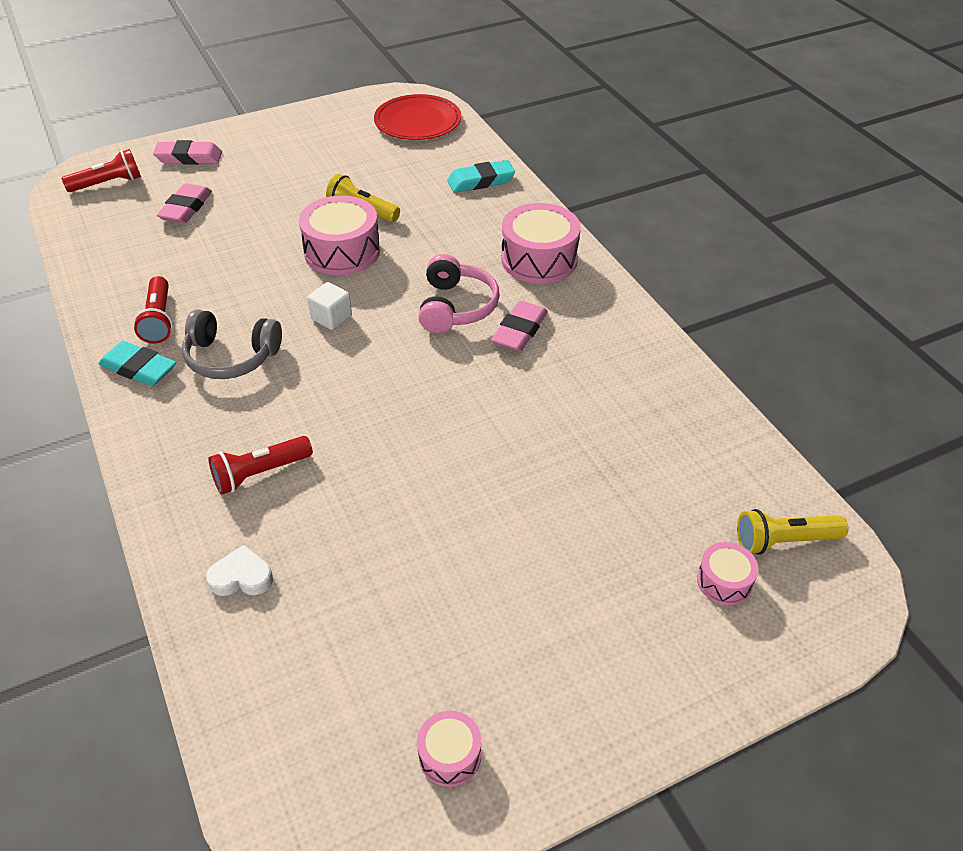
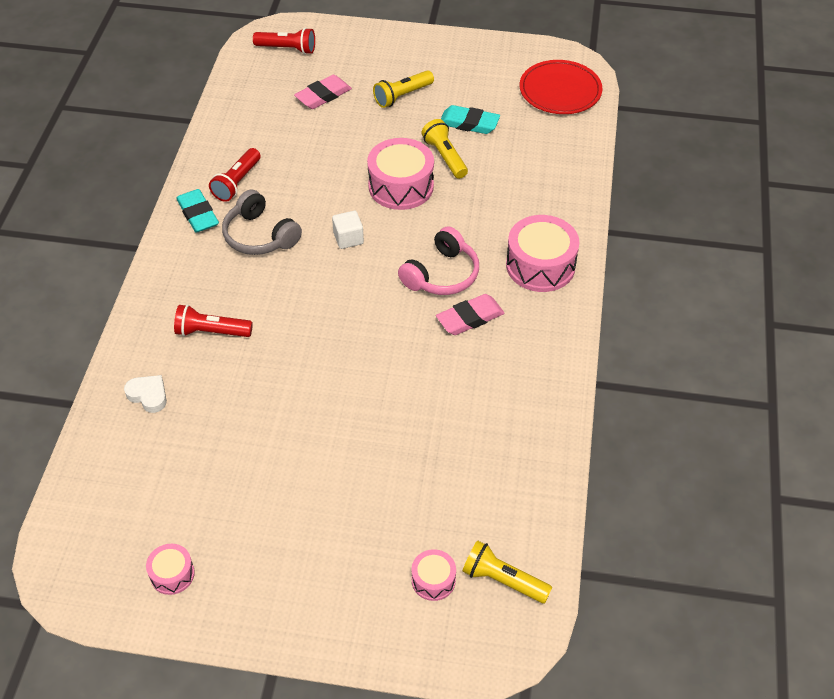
camera: 35 degrees right, 5 degrees up
(189, 157) = (359, 49): pink eraser -> none
(271, 179) = (402, 96): none -> yellow flashlight
(481, 181) = (560, 172): turquoise eraser -> turquoise eraser (469, 123)

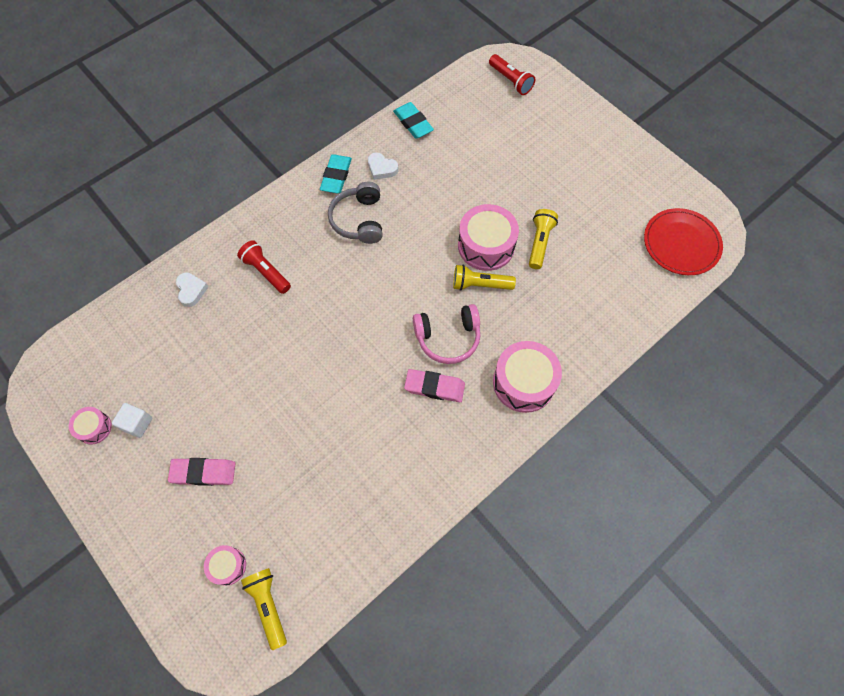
camera: 40 degrees right, 15 degrees up
(237, 183) = (382, 168): red flashlight -> white heart
(323, 95) = (500, 135): pink eraser -> pink eraser (203, 472)
(348, 238) = (412, 263): white cube -> white cube (137, 424)
(402, 96) = (556, 171): yellow flashlight -> yellow flashlight (480, 285)
(469, 123) = (583, 226): turquoise eraser -> turquoise eraser (413, 123)

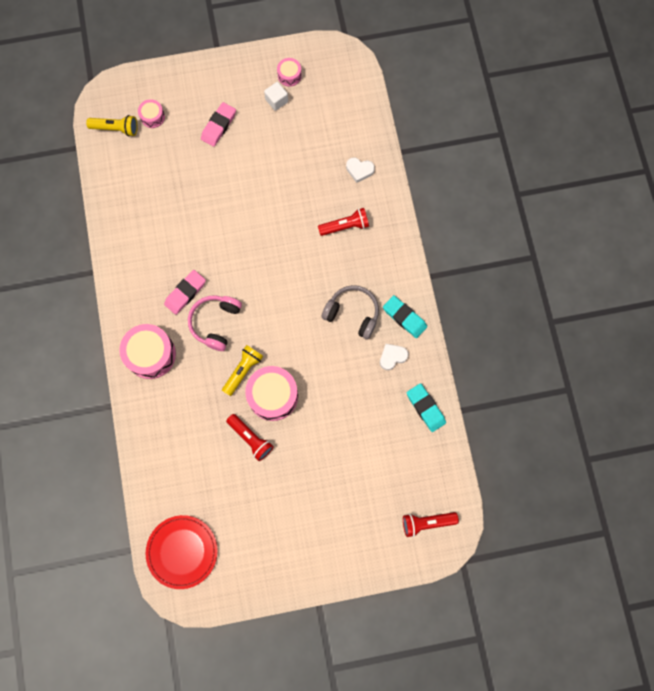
camera: 120 degrees right, 10 degrees up
(413, 123) = (425, 408): turquoise eraser -> turquoise eraser turned 60 degrees clockwise
(539, 242) = (251, 438): yellow flashlight -> red flashlight

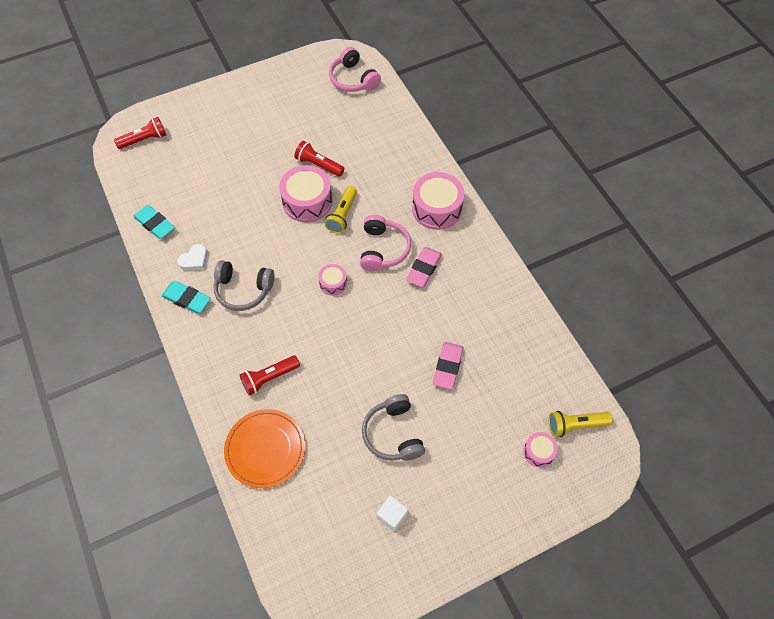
camera: 165 degrees right, 15 degrees down
(182, 551) = (353, 79): red plate -> pink headphones
(218, 126) = (454, 461): pink eraser -> pink eraser (448, 367)
(258, 157) = (393, 434): none -> grey headphones
(289, 75) = (385, 558): pink drum -> pink drum (333, 283)
(359, 170) = (265, 449): white heart -> orange plate

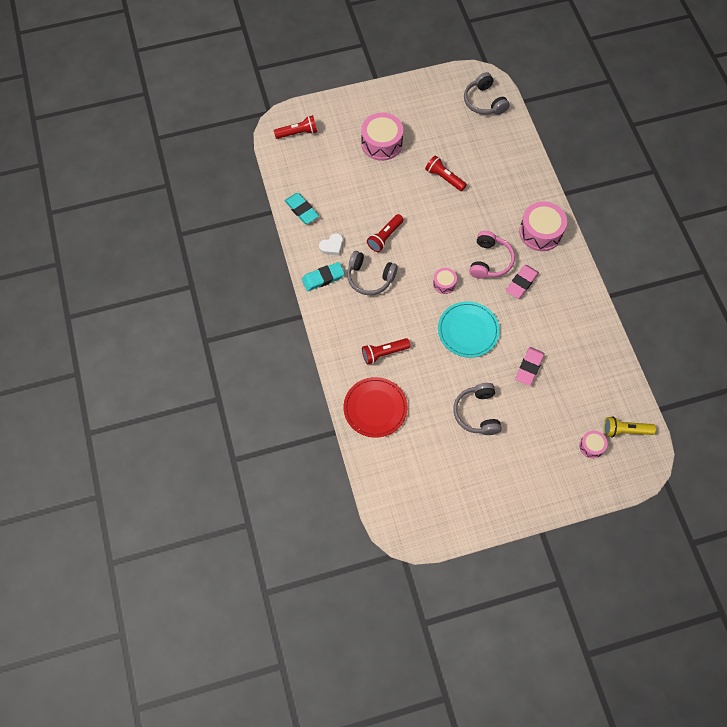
camera: 10 degrees right, 5 degrees up
(186, 299) = (323, 278): turquoise eraser -> turquoise eraser turned 60 degrees counterclockwise
(257, 240) = (385, 237): none -> red flashlight
(265, 449) = (375, 408): orange plate -> red plate
(307, 201) = (431, 209): pink drum -> pink drum (382, 143)
(342, 215) = (459, 226): yellow flashlight -> none
(353, 79) = (484, 101): pink headphones -> grey headphones
(368, 334) = (468, 330): none -> turquoise plate
(392, 516) = (468, 475): white cube -> none

